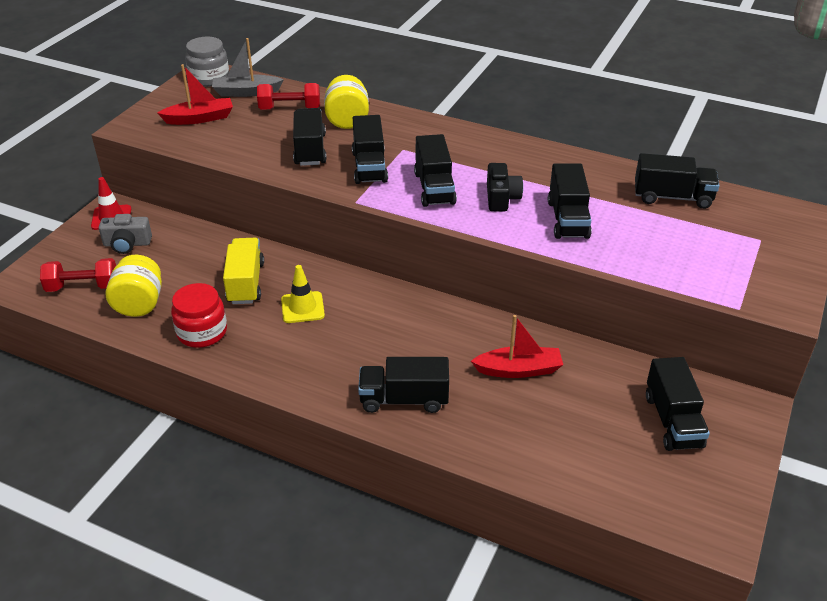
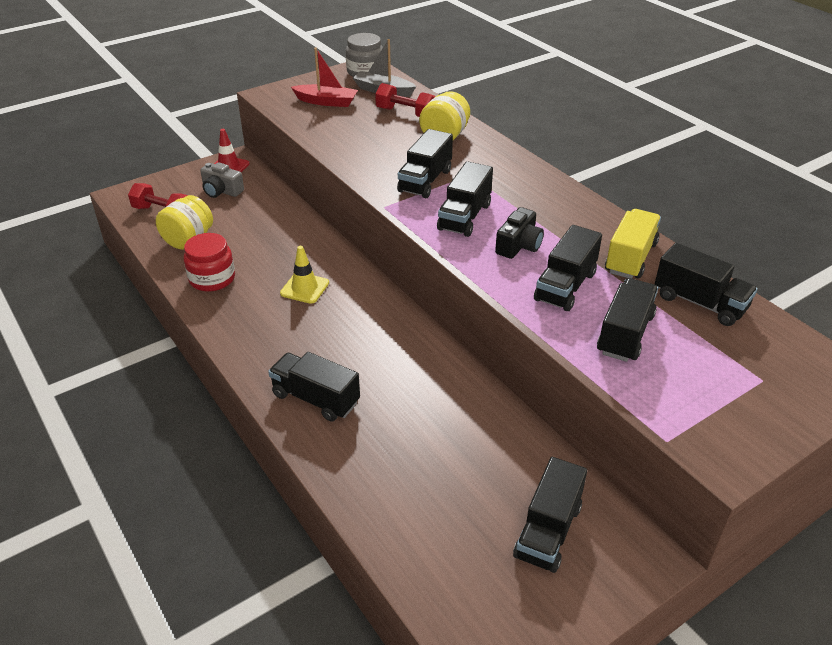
camera: 30 degrees right, 0 degrees up
(245, 283) = (279, 252): yellow truck -> yellow truck (630, 258)
(310, 150) = (389, 152): black truck -> black truck (625, 334)
(518, 370) = (439, 416): red boat -> none

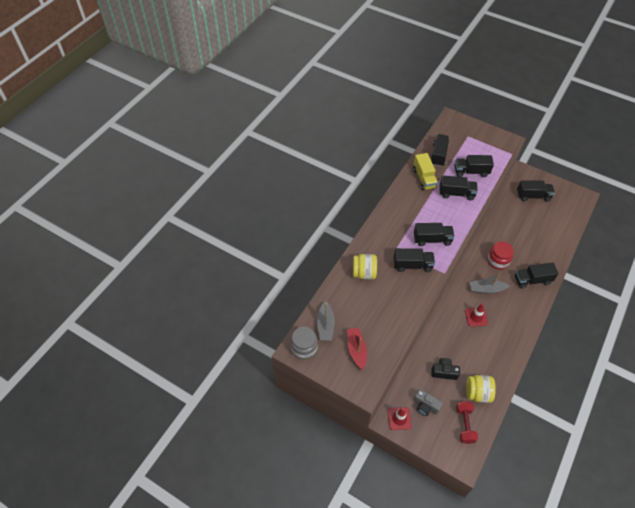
camera: 115 degrees left, 15 degrees up
(212, 279) = (497, 361): red jar -> red jar (498, 261)
(221, 191) = (425, 406): grey camera -> grey camera turned 120 degrees clockwise
(304, 288) = (476, 317): yellow traffic cone -> red traffic cone
(316, 399) = (532, 280): black truck -> black truck turned 75 degrees clockwise
(346, 323) = (486, 289): none -> grey boat
(406, 113) = (348, 301): red dumbbell -> none
(519, 245) = (440, 214): black camera -> black camera (444, 372)
(630, 258) = (424, 178): yellow truck -> yellow truck turned 105 degrees counterclockwise

